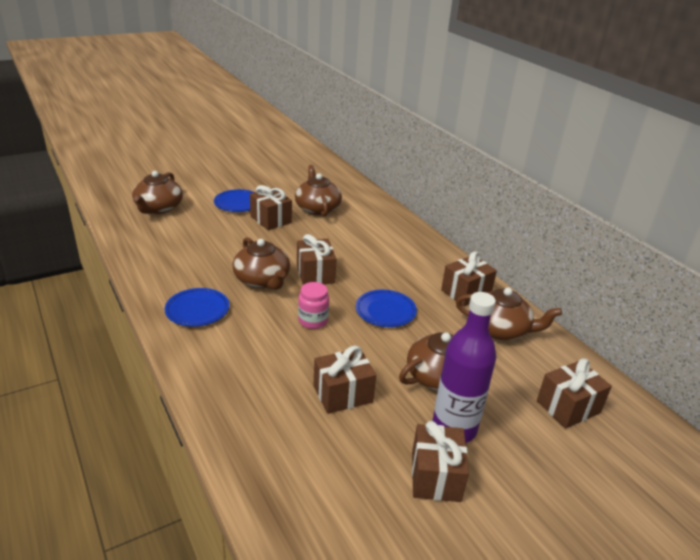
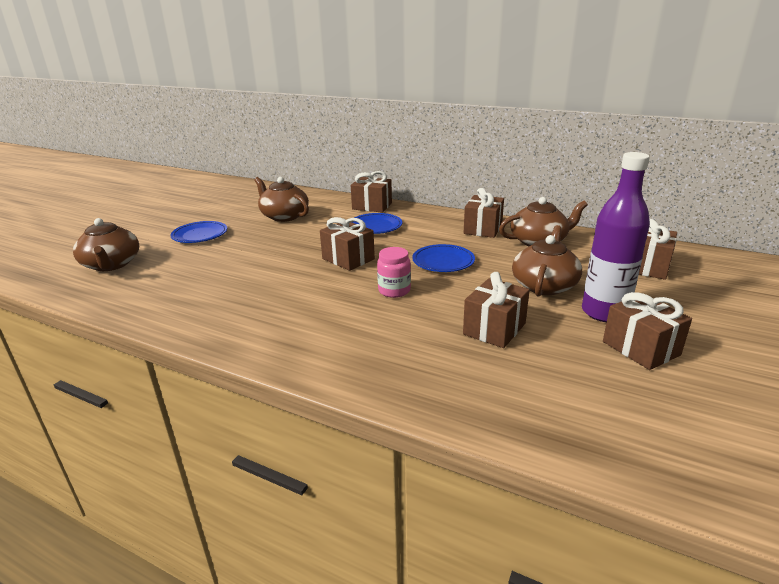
camera: 30 degrees left, 5 degrees down
(197, 310) = (272, 326): blue plate -> blue plate (375, 227)
(262, 280) = (305, 280): brown teapot -> none
(271, 219) = (250, 236): brown gift -> brown gift (372, 206)

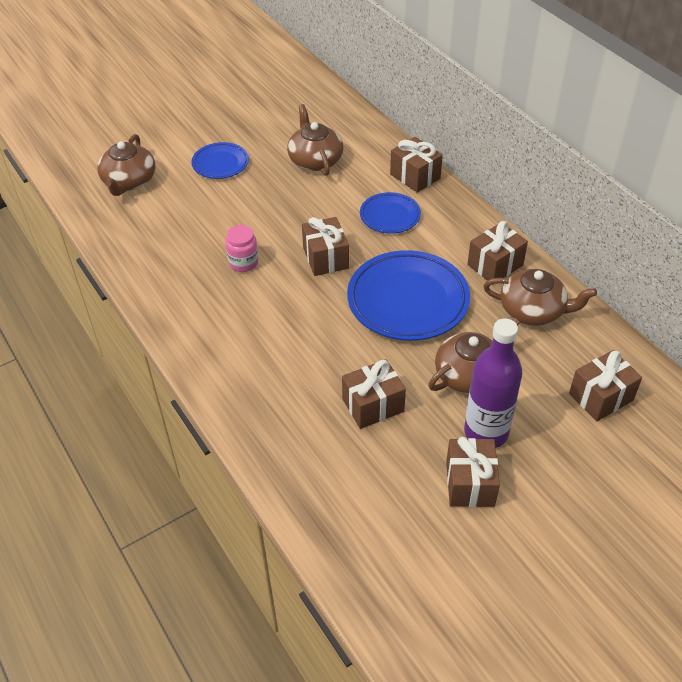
camera: 30 degrees right, 20 degrees up
(394, 290) = (331, 321): pink jar -> pink jar (243, 263)
(443, 262) = (408, 300): blue plate -> blue plate, size x1.83

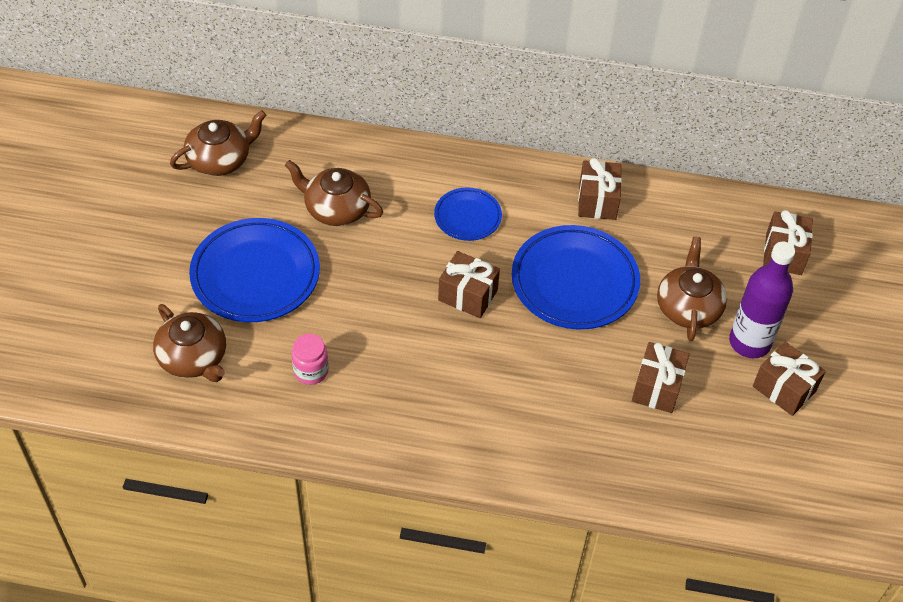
camera: 50 degrees left, 5 degrees up
(220, 163) = (255, 275): blue plate -> blue plate, size x1.83
(243, 263) = (408, 353): pink jar -> pink jar (311, 371)
(415, 176) = (440, 163): brown gift -> none
(533, 310) = (667, 220): brown teapot -> brown teapot (220, 159)

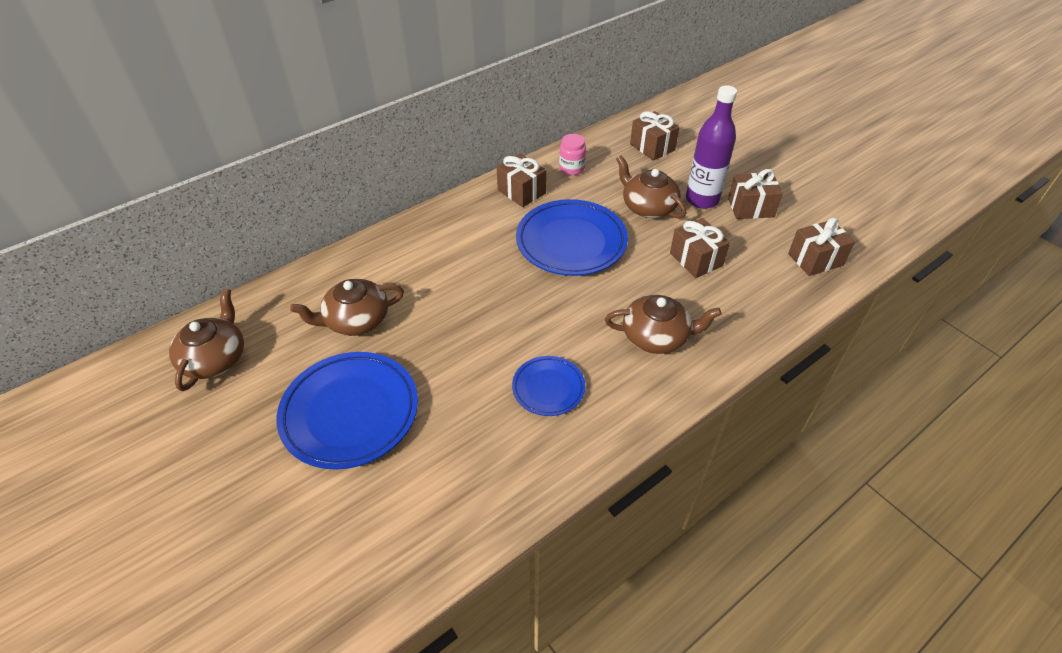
camera: 45 degrees left, 5 degrees down
(193, 358) = (376, 518): brown teapot -> brown teapot (656, 336)
(311, 371) = (482, 440): pink jar -> pink jar (572, 168)
(467, 217) = (456, 257): blue plate -> blue plate (548, 388)
(468, 295) = (520, 300): brown gift -> brown gift (815, 259)

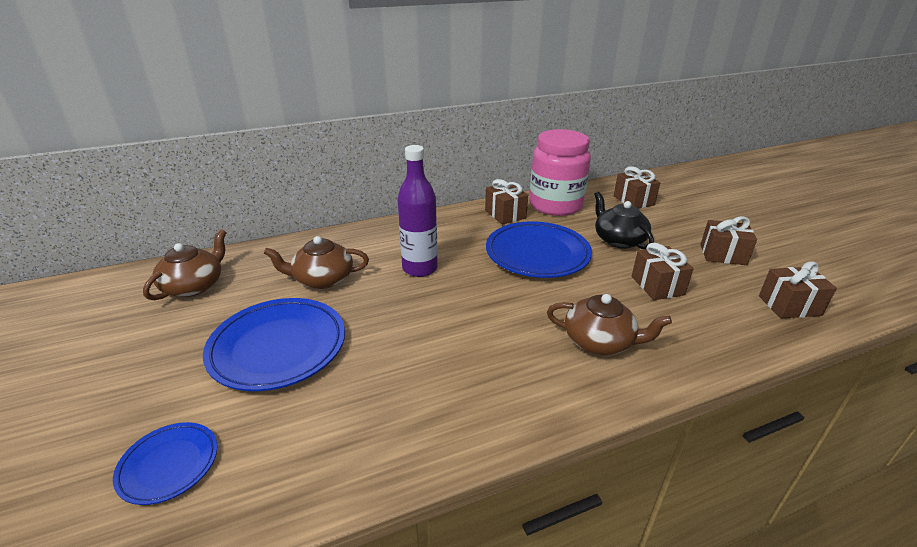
camera: 15 degrees right, 15 degrees down
(548, 388) = (473, 365): blue plate -> blue plate (169, 465)
(572, 168) = (555, 205): pink jar -> pink jar, size x2.35
(648, 207) = (618, 240): brown teapot -> black teapot
(702, 199) = (673, 242): purple bottle -> purple bottle (420, 268)

